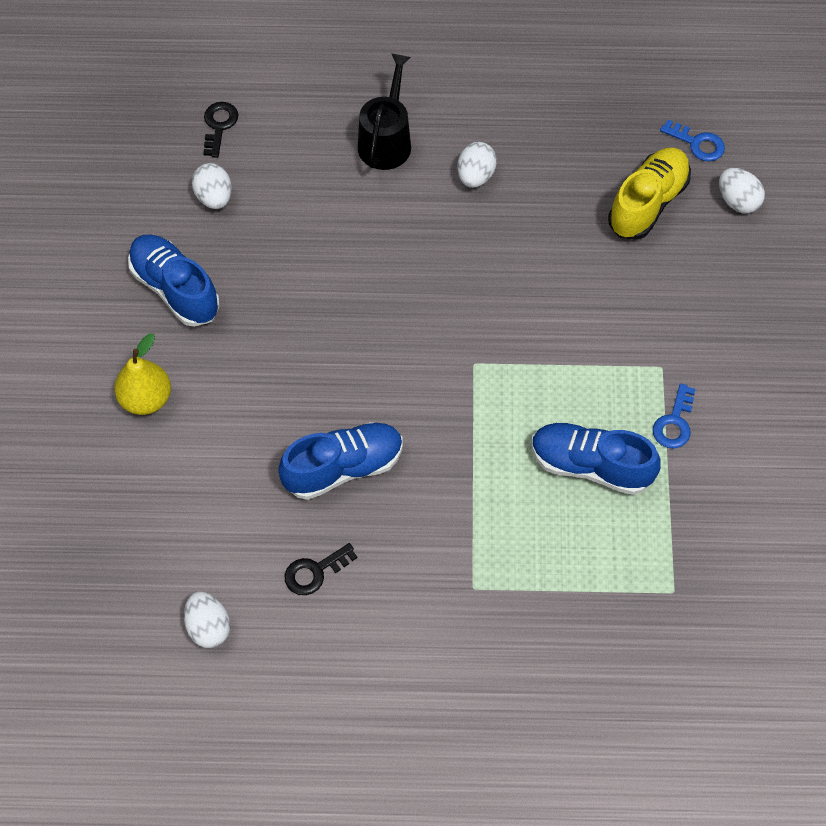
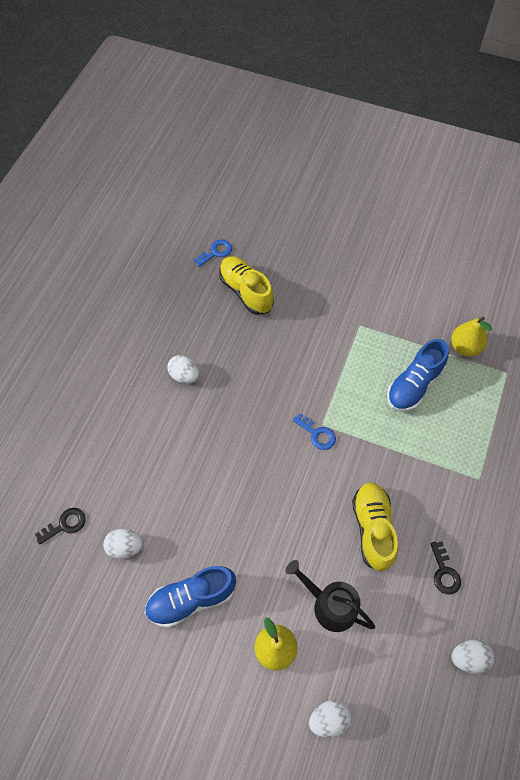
camera: 70 degrees left, 0 degrees up
(219, 125) = (65, 524): black key -> black key turned 120 degrees clockwise
(343, 468) = (373, 529): blue shoe -> yellow shoe
(386, 141) = (132, 419): black watering can -> black watering can (330, 605)
(674, 423) = (399, 332): blue key -> blue key (317, 434)
(692, 522) = (465, 347): none -> yellow pear
(738, 201) = (264, 248): white egg -> white egg (329, 719)

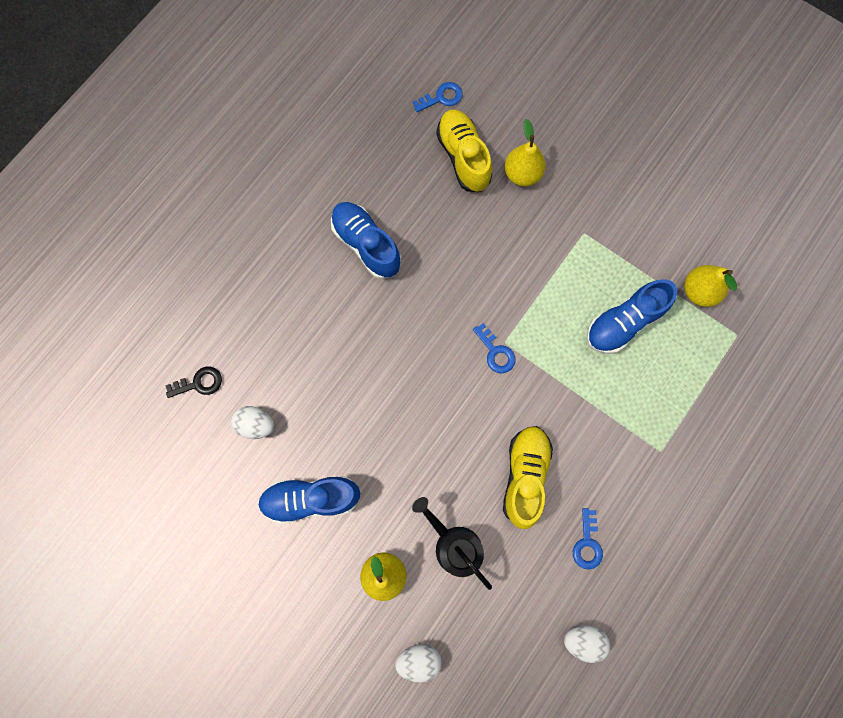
camera: 15 degrees right, 15 degrees up
(184, 376) = (366, 245): white egg -> blue shoe
(297, 293) = (522, 174): none -> yellow pear
(444, 572) = (587, 543): black key -> blue key

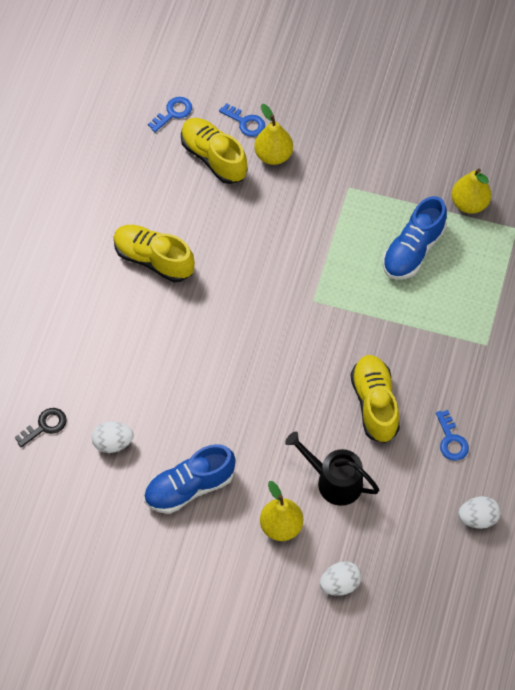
camera: 20 degrees left, 15 degrees down
(366, 245) = (154, 259): blue shoe -> yellow shoe
(496, 352) = (308, 311): blue key -> blue key (245, 122)

